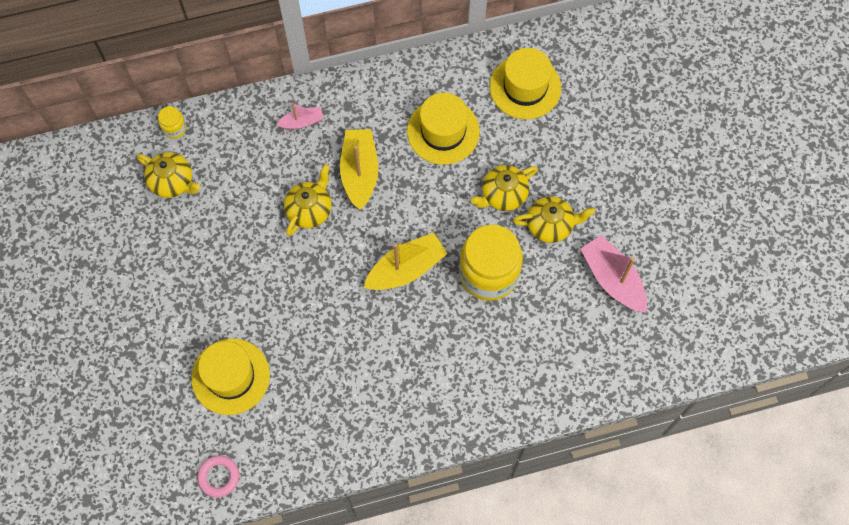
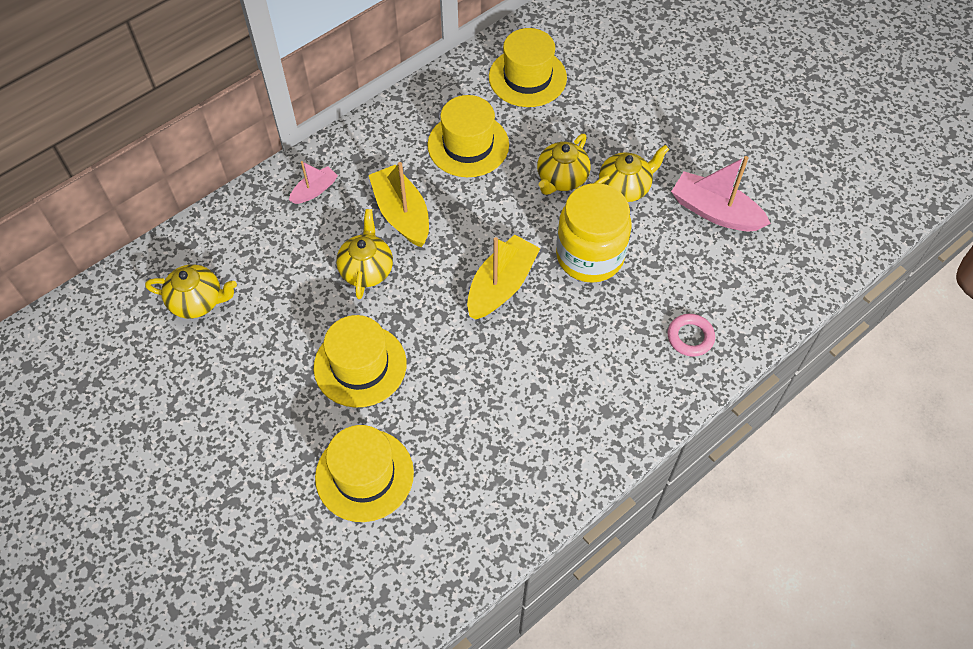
camera: 25 degrees left, 10 degrees down
(174, 128) = (174, 248): yellow jar -> none
(219, 477) = (406, 592): pink ring -> pink ring (690, 337)
(267, 288) = (360, 365): none -> yellow hat

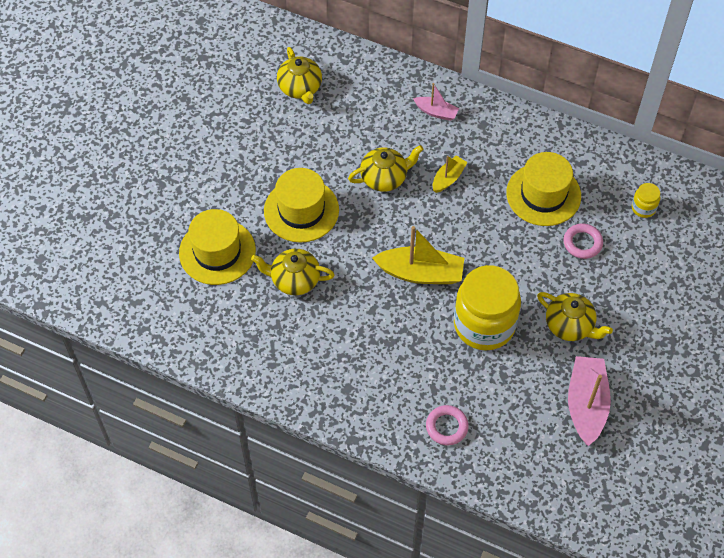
camera: 65 degrees right, 0 degrees up
(402, 214) = (448, 178): yellow boat -> yellow boat, size x0.55
(527, 77) = (643, 208): yellow hat -> yellow jar
(540, 139) = (582, 243): none -> pink ring
(561, 179) = (550, 275): yellow teapot -> yellow teapot (294, 280)

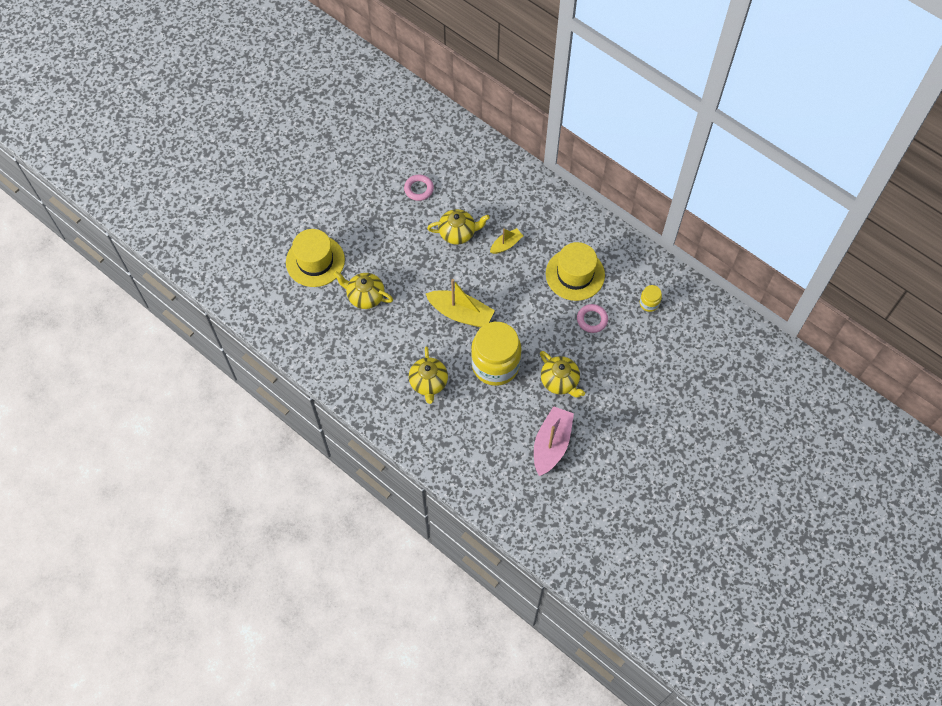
camera: 15 degrees right, 5 degrees up
(300, 88) = (417, 147): yellow teapot -> yellow teapot (428, 383)
(301, 210) = (387, 244): yellow hat -> none
(436, 112) = (514, 190): pink boat -> none
(446, 427) = (441, 435): pink ring -> pink ring (419, 189)

